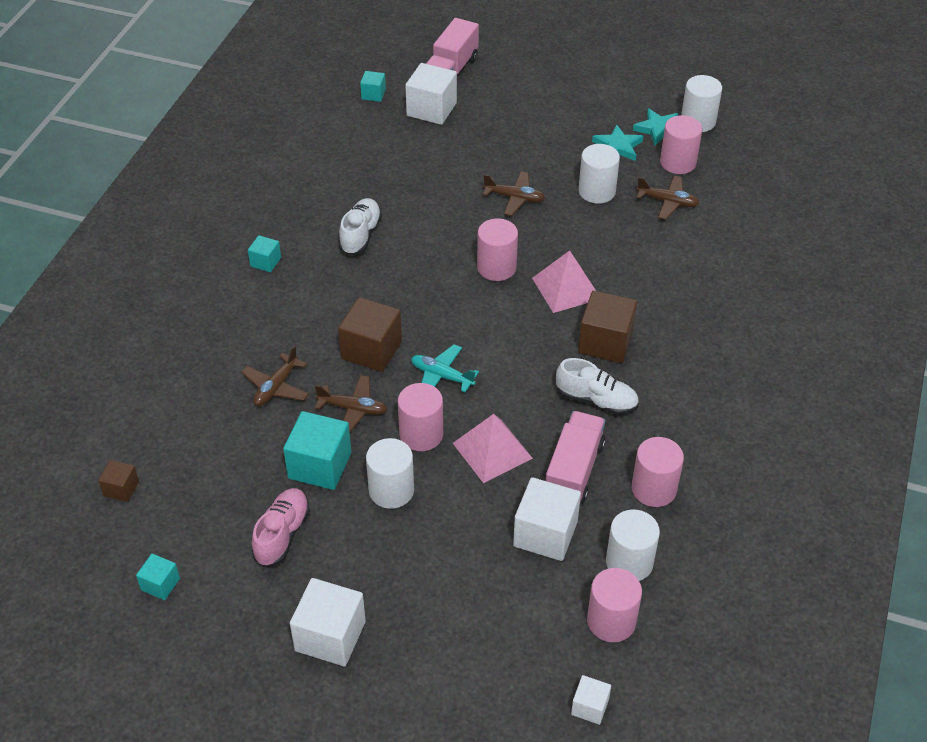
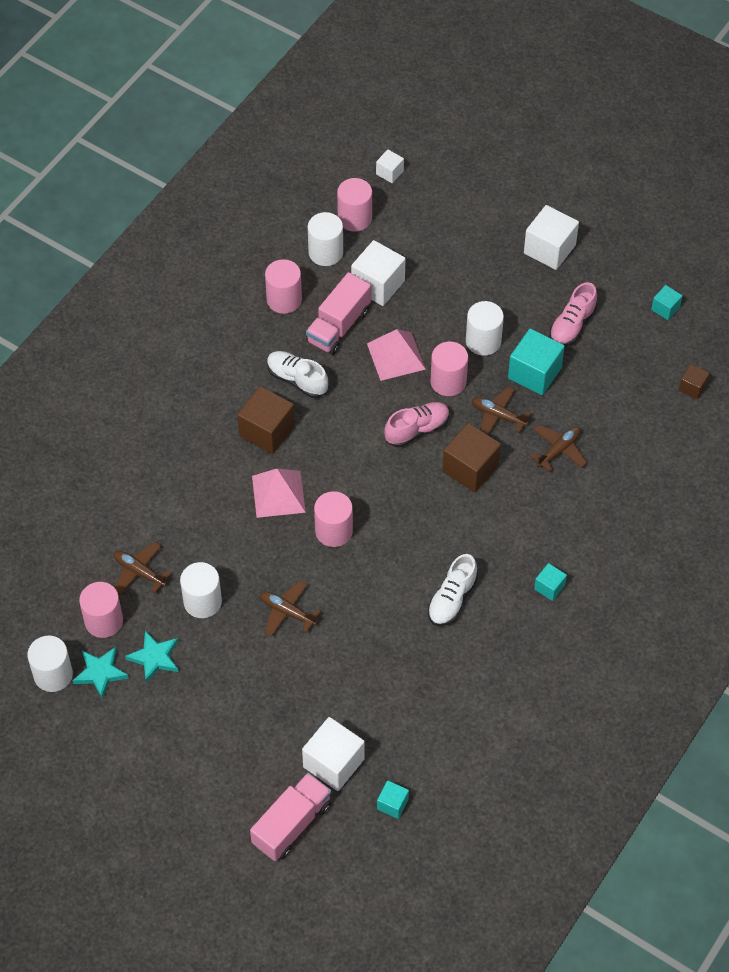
camera: 165 degrees left, 10 degrees up
(441, 376) = (417, 430): turquoise plane -> pink shoe

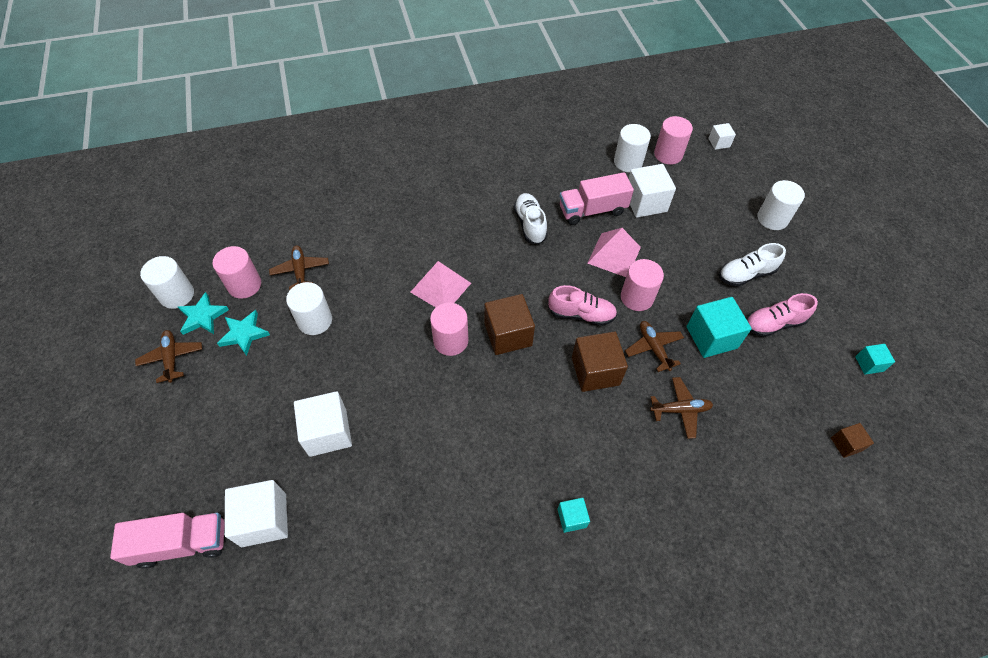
camera: 40 degrees right, 0 degrees up
(267, 431) = (476, 242): brown cube -> brown cube (508, 334)
(284, 299) = (571, 172): pink cylinder -> none
(287, 612) = (359, 373): brown plane -> brown plane (171, 358)
(392, 804) = (265, 599): turquoise cube -> none
(452, 599) = (484, 462): white shoe -> white shoe (746, 274)
(483, 341) = (690, 288): white cylinder -> white cylinder (772, 218)
(549, 249) = (800, 259): white cube -> white cube (328, 432)

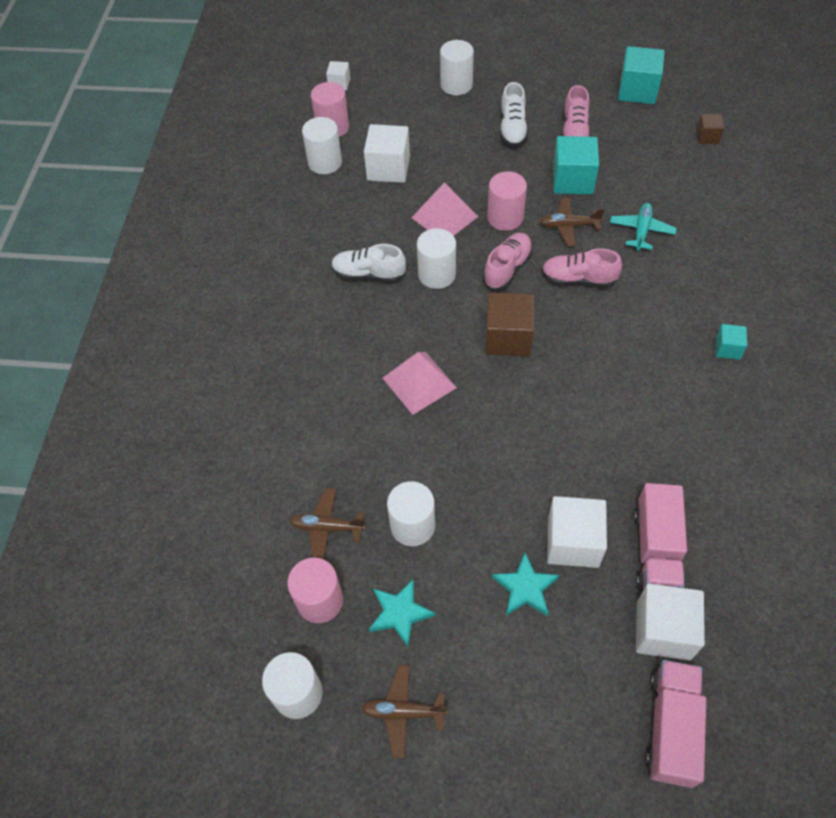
camera: 65 degrees left, 0 degrees up
(203, 316) = (350, 662): turquoise star -> turquoise star (525, 588)
(450, 341) = (495, 392): pink cylinder -> none
(550, 267) = (437, 274): none -> white cylinder
(592, 210) = (376, 214): pink truck -> pink truck (655, 550)
(595, 371) = (578, 279): brown cube -> pink shoe
(680, 410) = (641, 231): brown plane -> turquoise plane
(869, 364) = (637, 90): turquoise cube -> turquoise cube, size x1.88

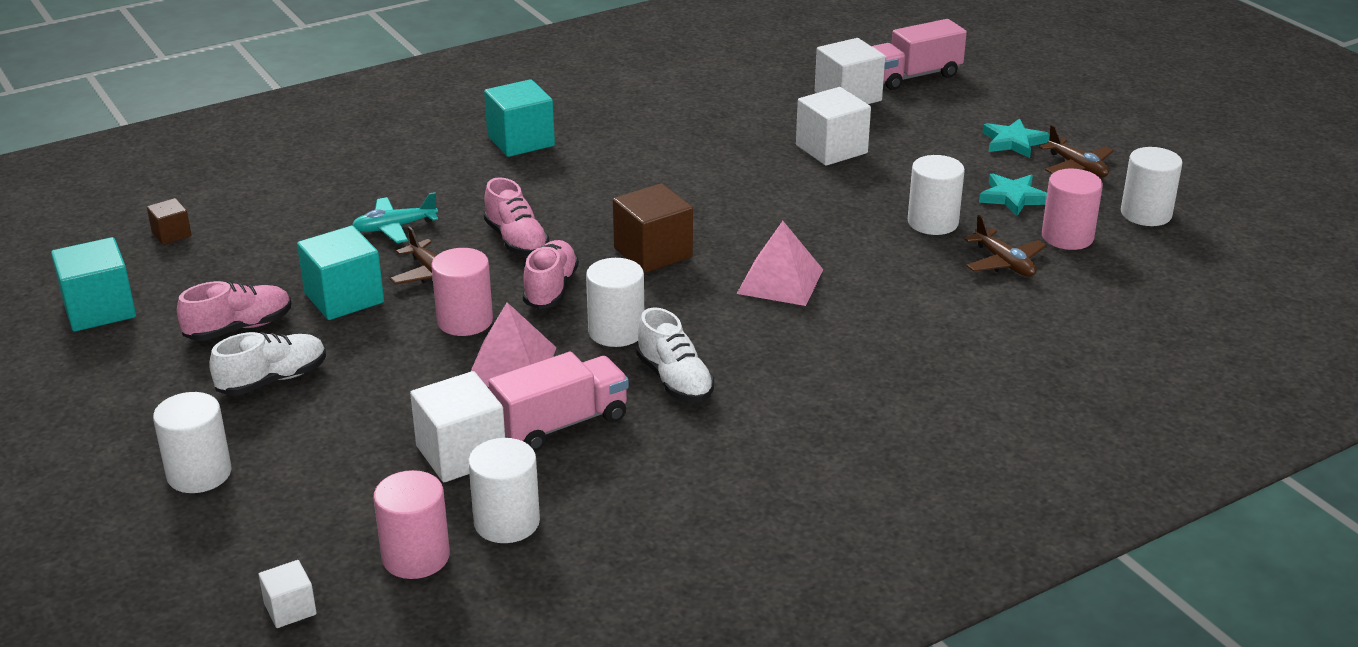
camera: 130 degrees left, 25 degrees down
(507, 268) = (550, 289): pink shoe -> pink shoe turned 105 degrees clockwise
(525, 588) = (903, 155): turquoise star -> turquoise star (1013, 142)
(655, 550) = (785, 116): pink truck -> pink truck (561, 424)
(727, 348) = (520, 141): turquoise cube -> turquoise cube, size x1.88

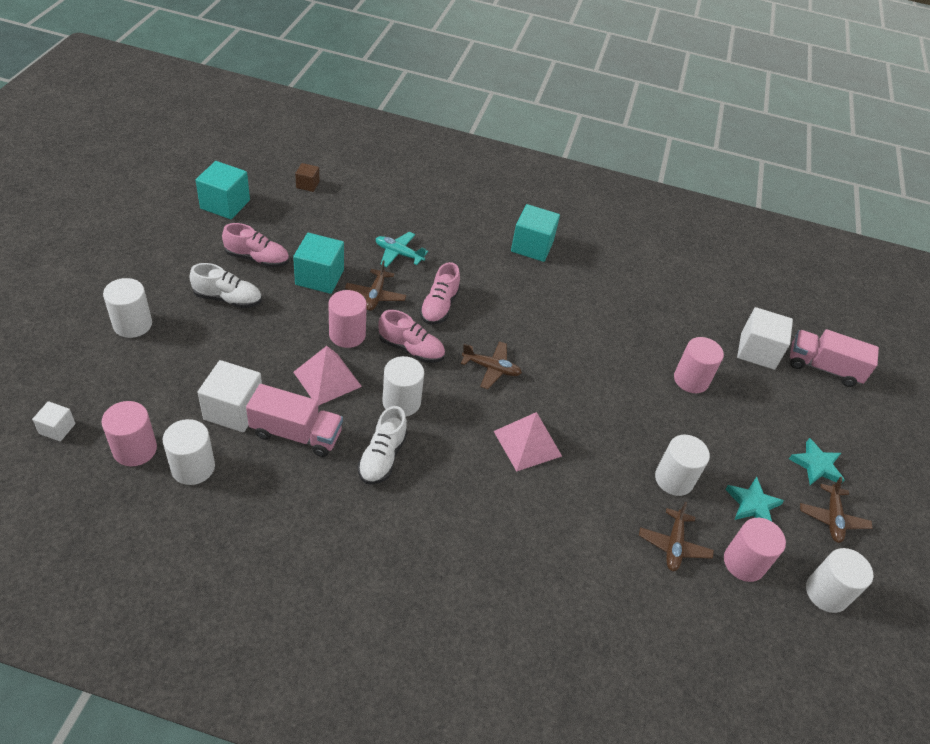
camera: 40 degrees right, 15 degrees up
(550, 289) = (411, 349): pink shoe -> pink shoe turned 60 degrees clockwise
(653, 253) = (491, 369): brown cube -> brown plane
(831, 149) = (691, 380): white cube -> pink cylinder

